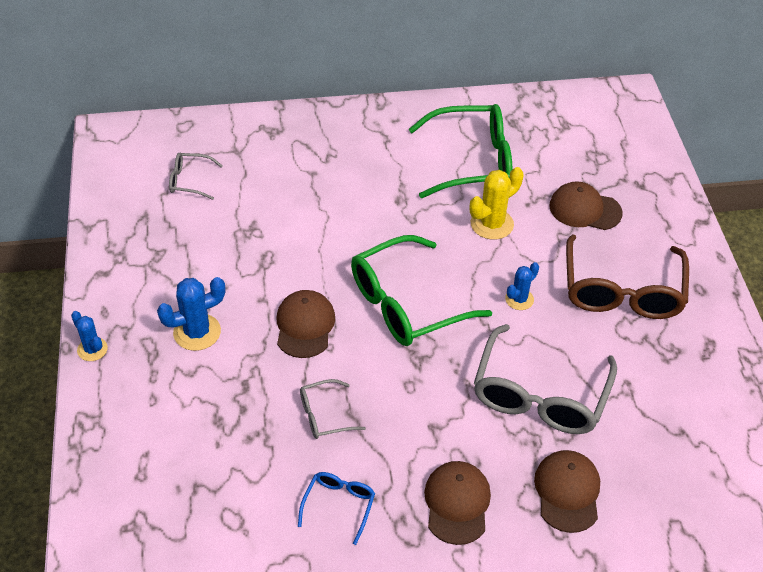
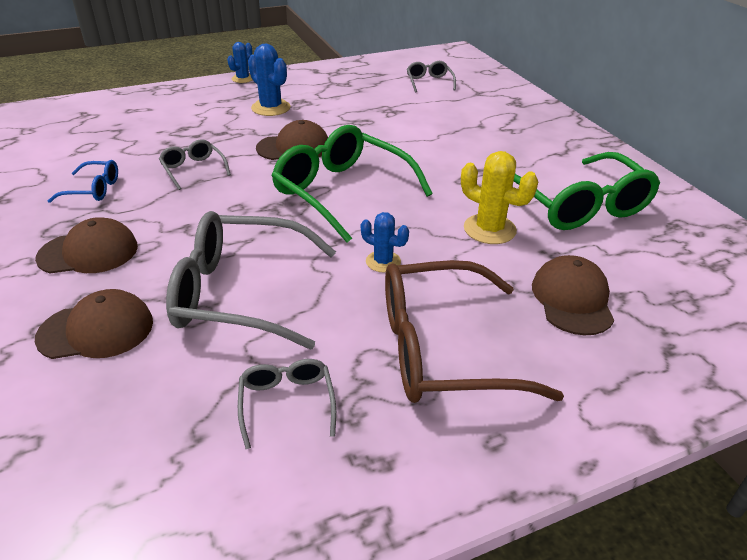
camera: 75 degrees right, 10 degrees down
(659, 381) = (287, 403): none -> grey glasses

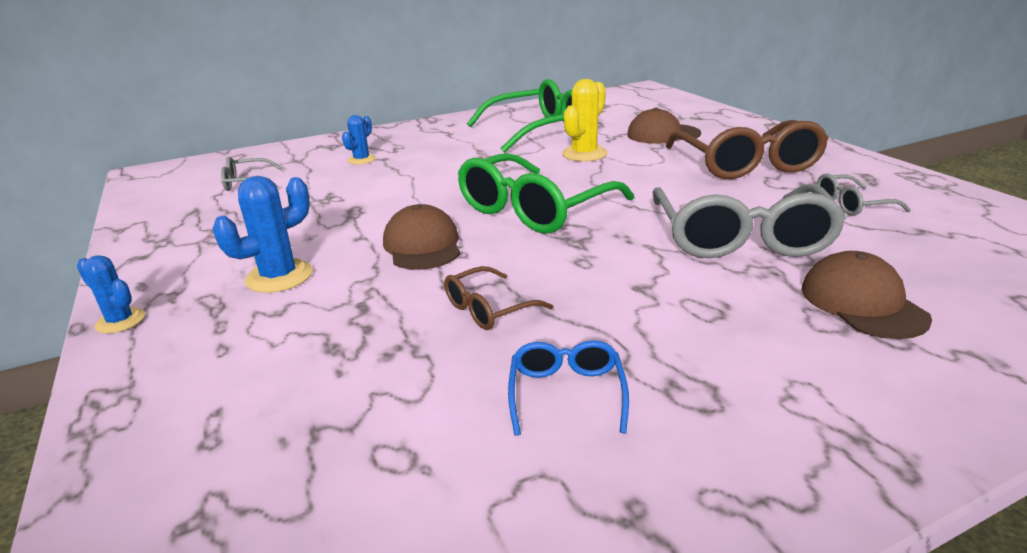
camera: 90 degrees left, 10 degrees down
(88, 252) = (735, 348): brown cap -> none
(193, 169) = (488, 309): grey glasses -> brown glasses
(383, 262) = (652, 186): blue cactus -> blue cactus (361, 160)

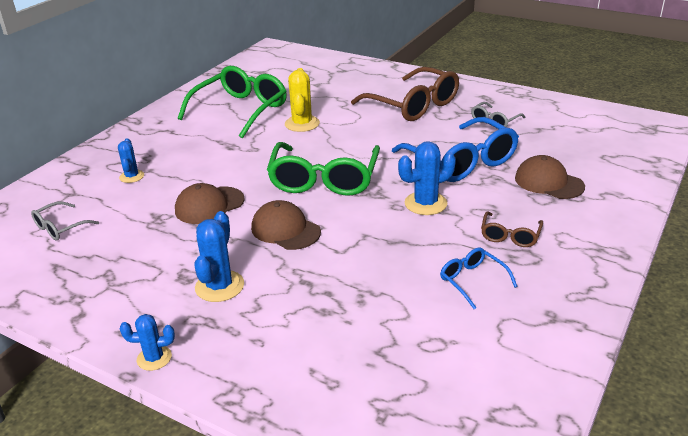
camera: 35 degrees left, 5 degrees up
(488, 309) = (381, 254): brown glasses -> brown glasses (510, 236)
(626, 271) = (425, 203): none -> blue cactus
(663, 134) = (336, 92): brown cap -> brown cap (209, 205)
(740, 238) = (461, 161): grey glasses -> blue glasses

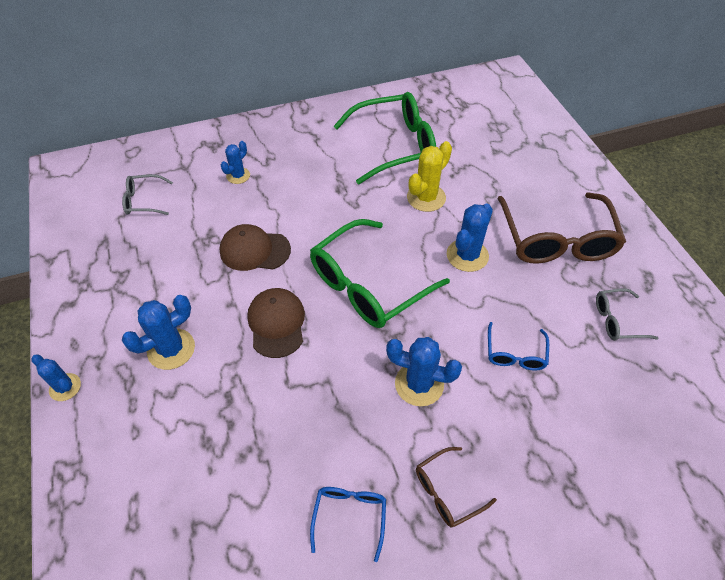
camera: 40 degrees right, 20 degrees up
(369, 136) = (467, 255): none -> blue cactus
(461, 161) = (515, 354): blue glasses -> blue glasses, size x0.48
(548, 182) = (571, 452): brown cap -> none

